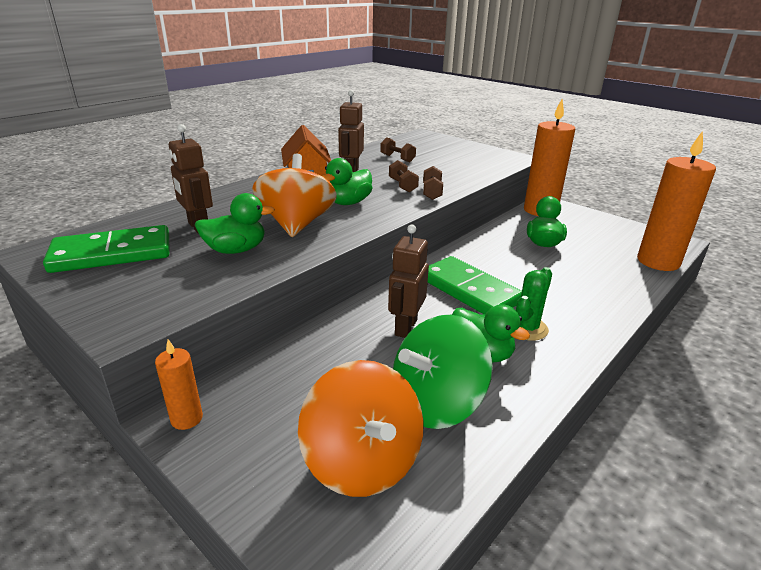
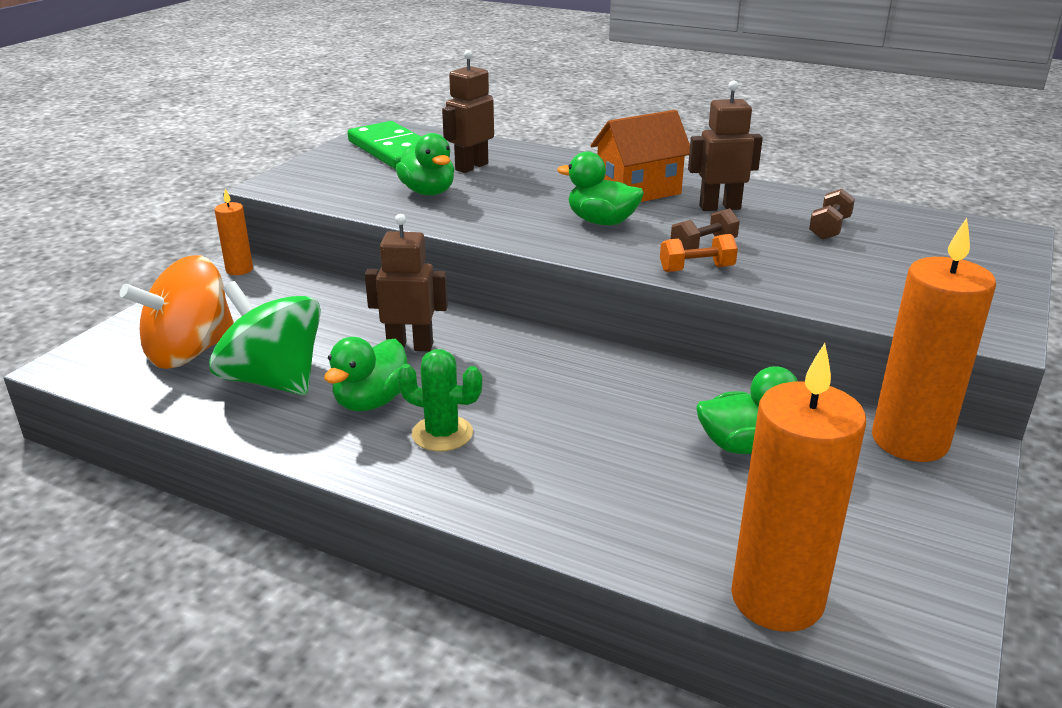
camera: 75 degrees right, 0 degrees up
(296, 224) = (510, 206): orange spinning top -> none
(432, 192) = (696, 269): brown dumbbell -> orange dumbbell
(469, 290) = (524, 382): green domino -> none

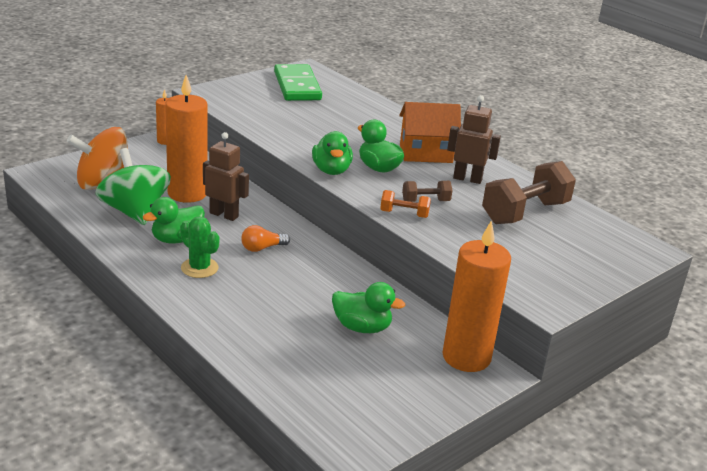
camera: 20 degrees right, 0 degrees up
(428, 192) = (291, 120): green duck -> green duck (331, 170)
(471, 167) = (335, 109): brown robot -> none
(505, 377) = (262, 248): none -> orange light bulb
(777, 598) = (297, 404): orange candle -> orange candle (187, 193)
(829, 228) = (525, 212): brown dumbbell -> brown dumbbell, size x2.02

